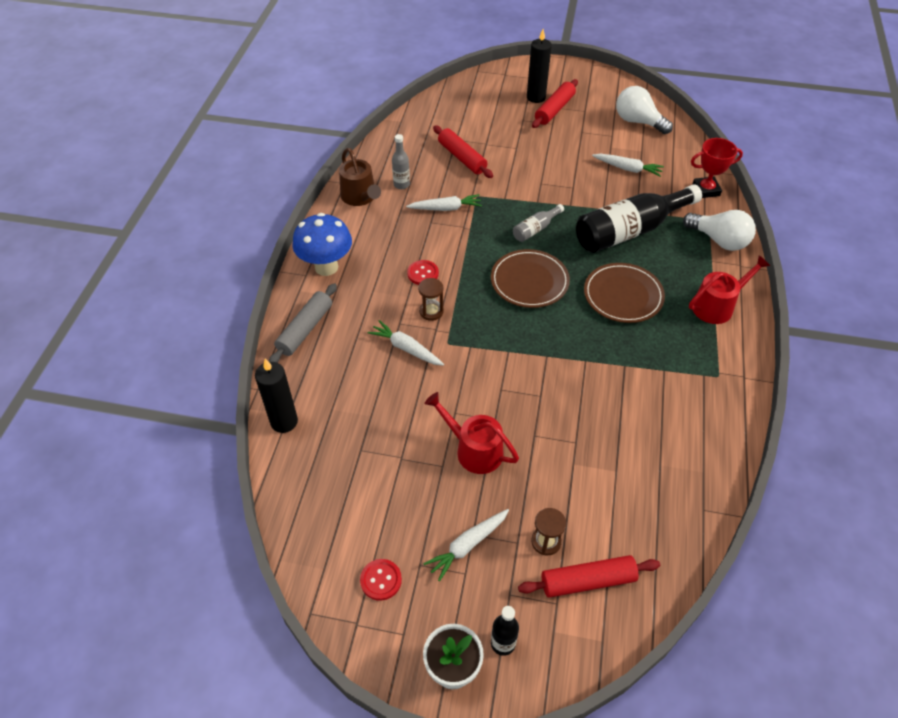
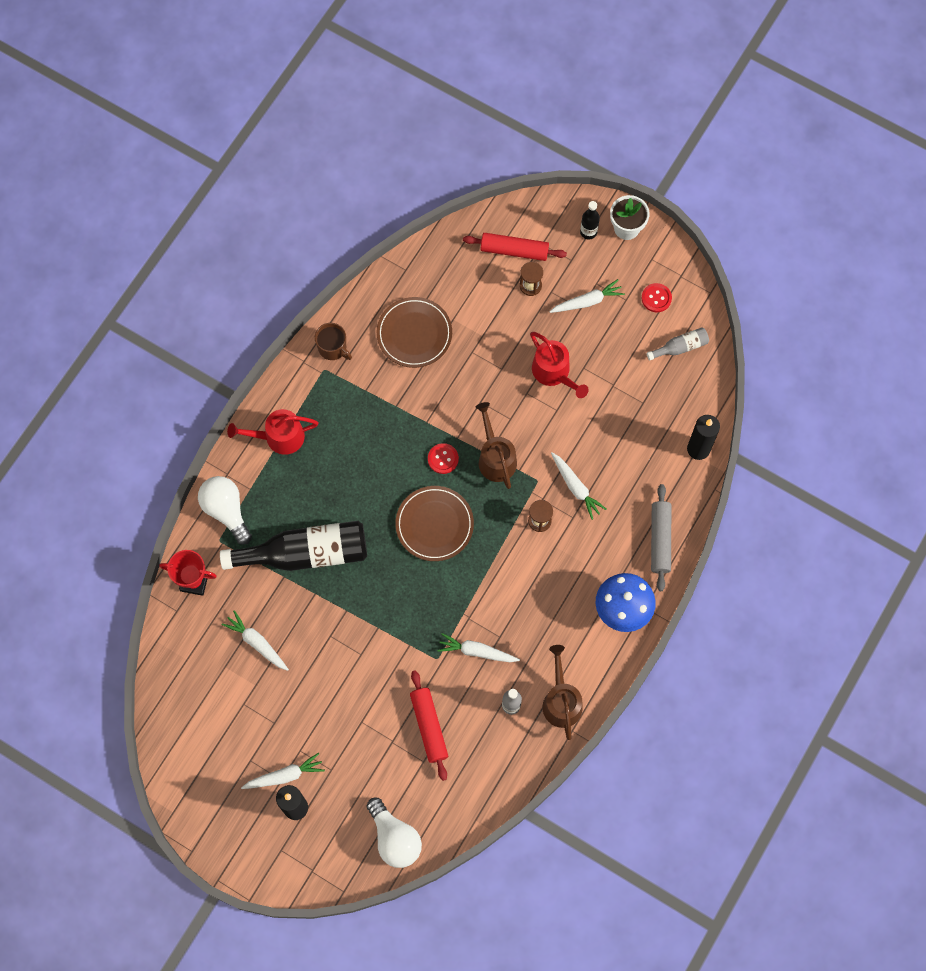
camera: 160 degrees left, 20 degrees up
(305, 329) = (660, 540): grey rolling pin -> grey rolling pin turned 45 degrees counterclockwise
(423, 273) = (531, 569): red button -> red button (443, 459)
(499, 350) = (495, 458): none -> brown watering can
(535, 229) = (397, 589): grey bottle -> grey bottle (680, 347)
(554, 109) = (285, 775): red rolling pin -> white carrot
(623, 295) = (356, 478): brown plate -> brown plate (414, 334)
(638, 122) = (200, 717): white light bulb -> white light bulb (394, 838)
(724, 398) = (333, 348): none -> brown mug

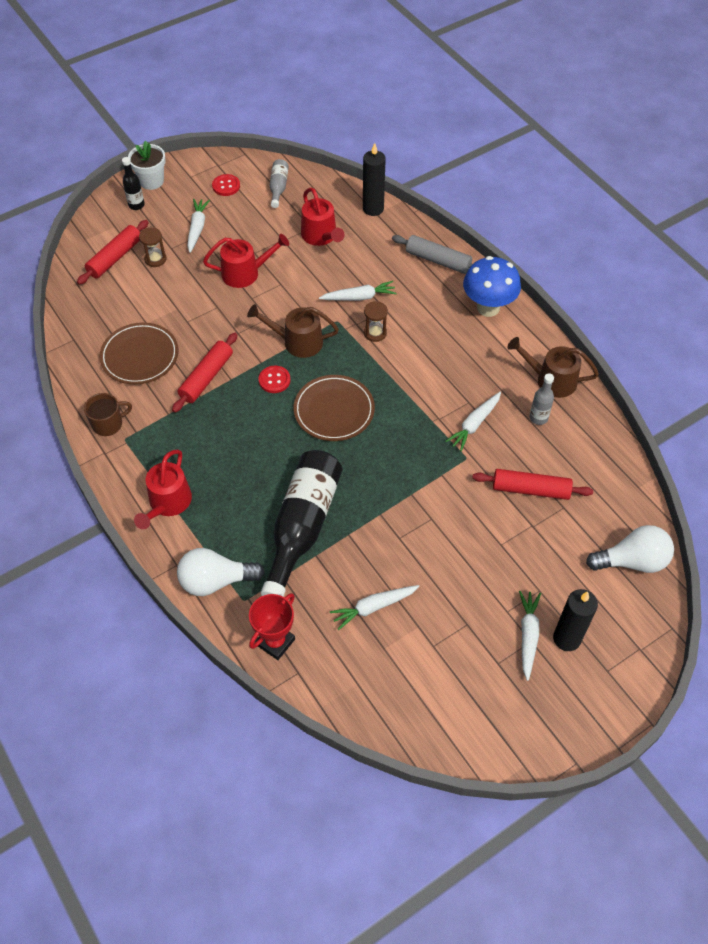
camera: 65 degrees left, 15 degrees down
(418, 401) = (206, 377): none -> red rolling pin
(635, 417) = (321, 236): none -> red watering can

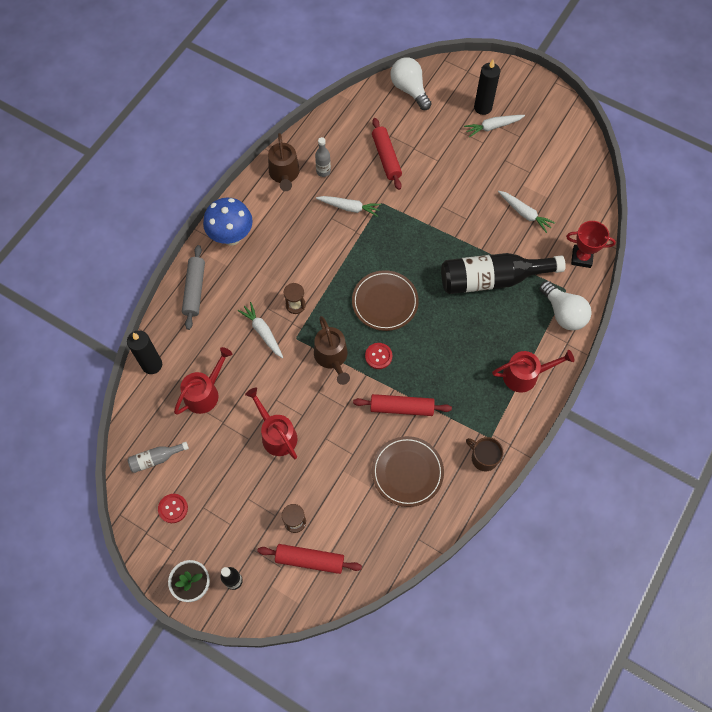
camera: 115 degrees left, 10 degrees up
(197, 228) = (240, 505): white carrot -> none

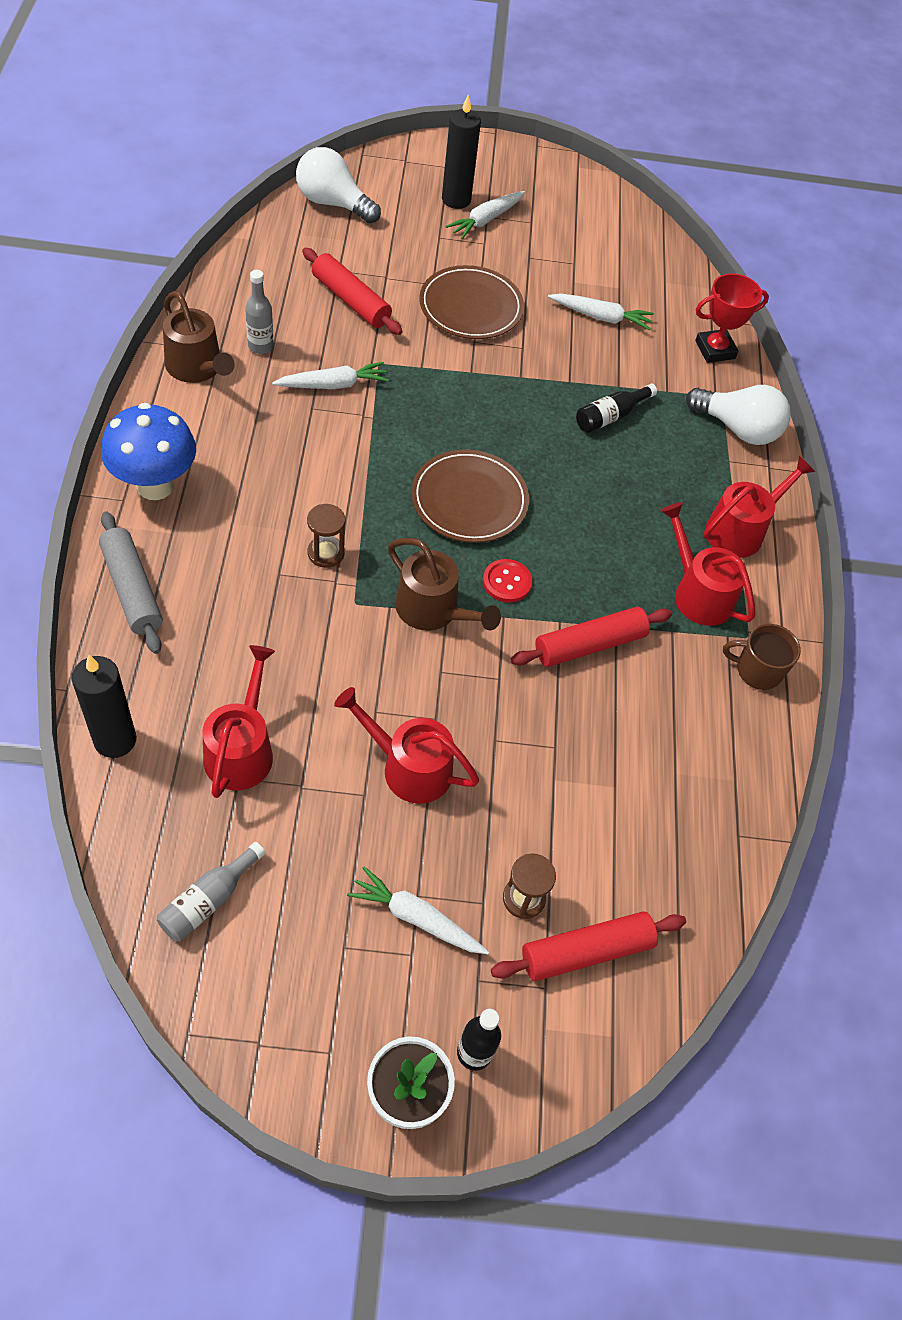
camera: 35 degrees left, 10 degrees down
(173, 508) = (289, 975): red button -> none
(263, 332) = (293, 614): white carrot -> white carrot (416, 918)
(407, 472) = (658, 738): brown plate -> brown plate (471, 307)
(478, 402) = (698, 593): none -> red watering can
(492, 279) = (610, 416): black bottle -> black bottle, size x0.45

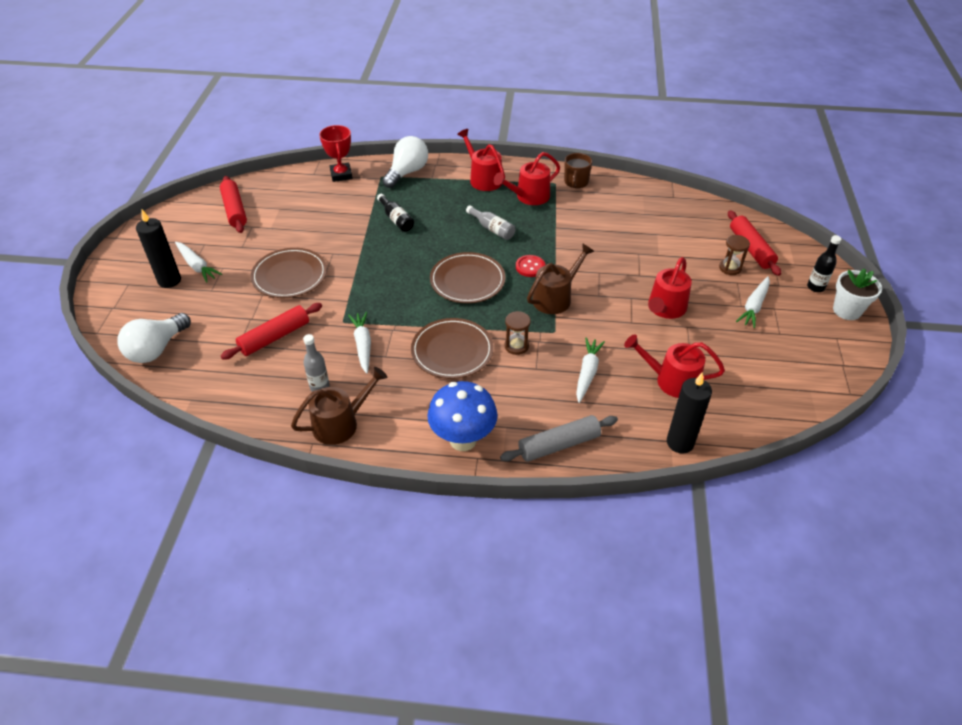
camera: 80 degrees left, 10 degrees down
(208, 900) = (772, 390): grey bottle -> grey bottle (492, 229)
(318, 478) = (452, 351): none -> brown plate
(589, 645) = (570, 237): red rolling pin -> red rolling pin (235, 210)
(601, 317) = (307, 218): white carrot -> white carrot (587, 373)

